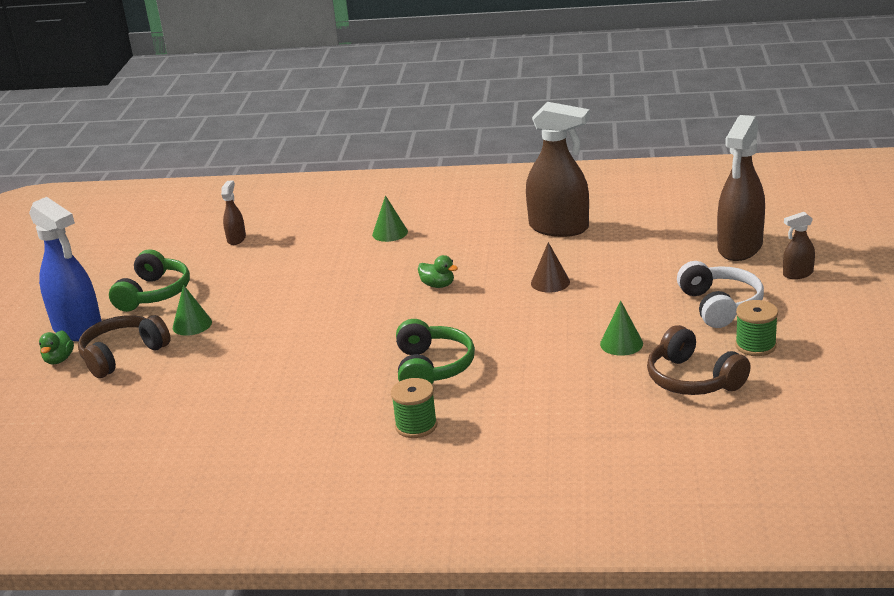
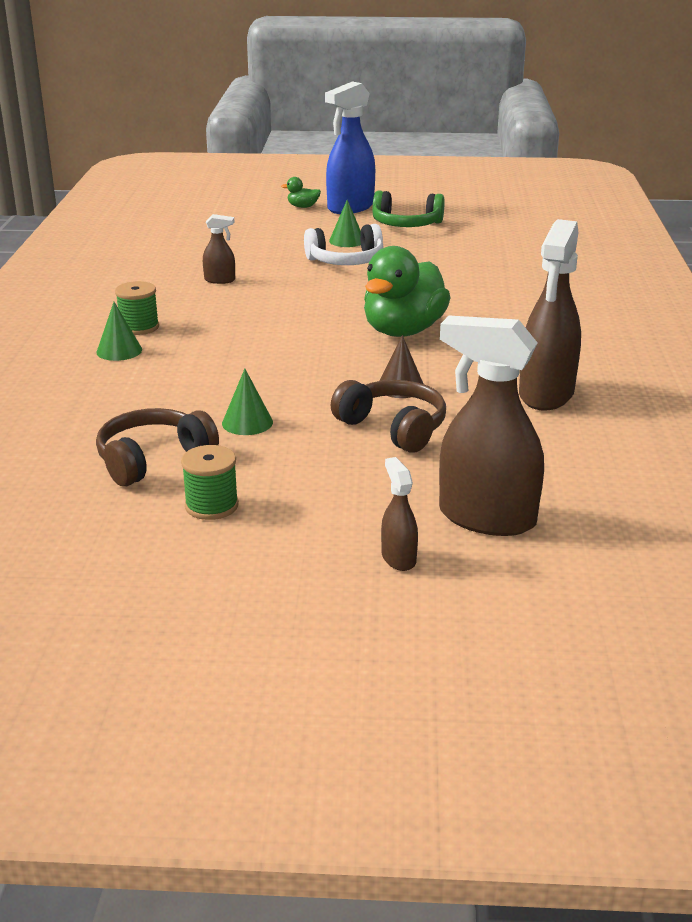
camera: 85 degrees right, 0 degrees up
(123, 355) = (302, 224): brown headphones -> brown headphones (393, 428)
(236, 239) = (514, 244): brown spray bottle -> brown spray bottle (220, 280)
(390, 233) = (529, 306): green cone -> green cone (119, 351)
(432, 368) = (235, 331): green headphones -> none
(438, 285) = (403, 331): green duck -> green duck, size x2.39
(720, 306) = (319, 489): white headphones -> white headphones (346, 261)

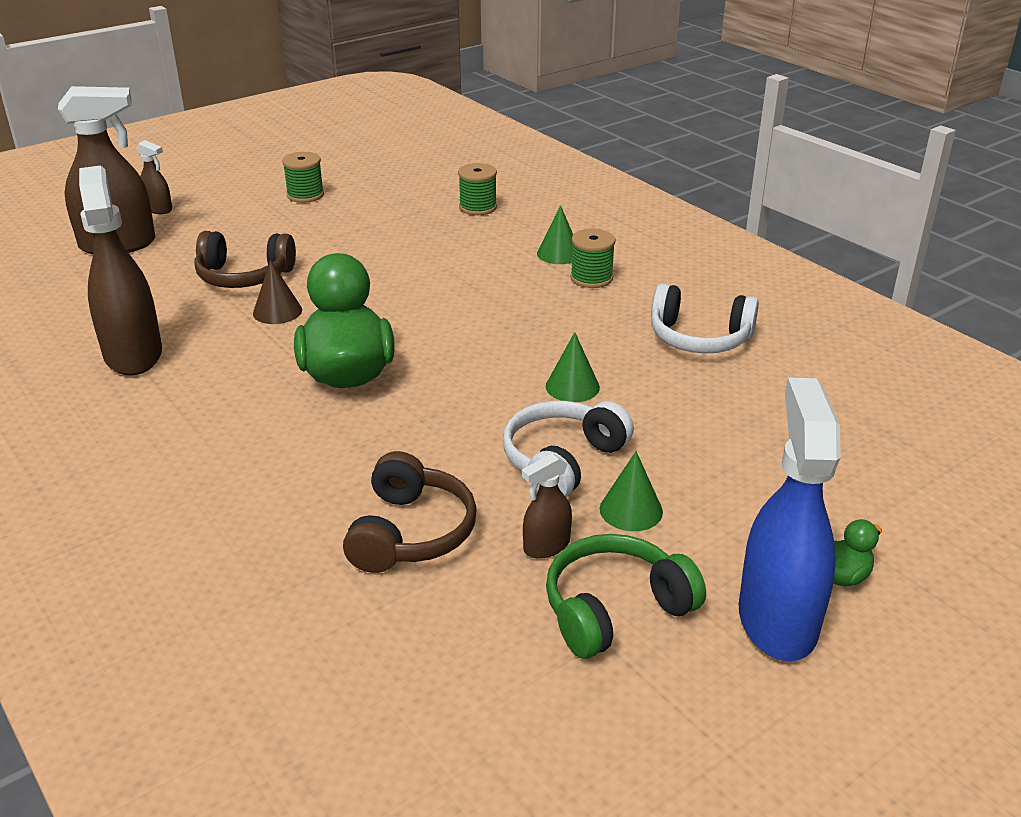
camera: 140 degrees right, 5 degrees up
(86, 416) = (478, 207): none -> green spool
(153, 460) = (383, 202): brown headphones -> brown headphones (410, 533)
(161, 278) = (699, 338): none -> white headphones
(220, 280) = (639, 361): brown spray bottle -> brown spray bottle (546, 546)
(247, 422) = (360, 242): green cone -> green cone (572, 386)

